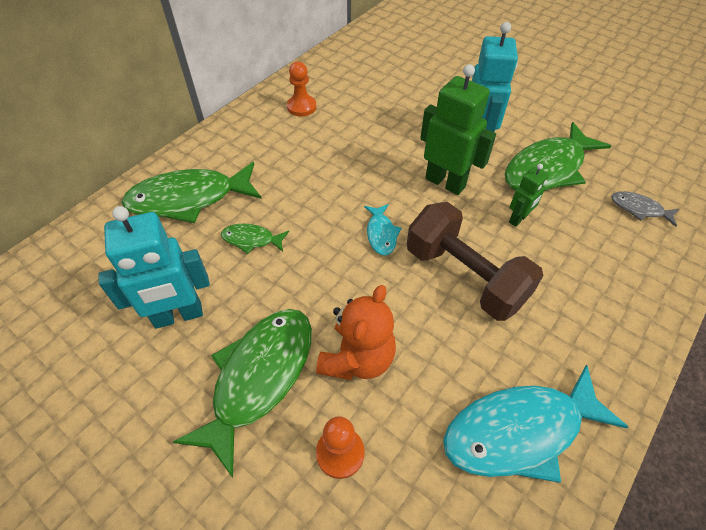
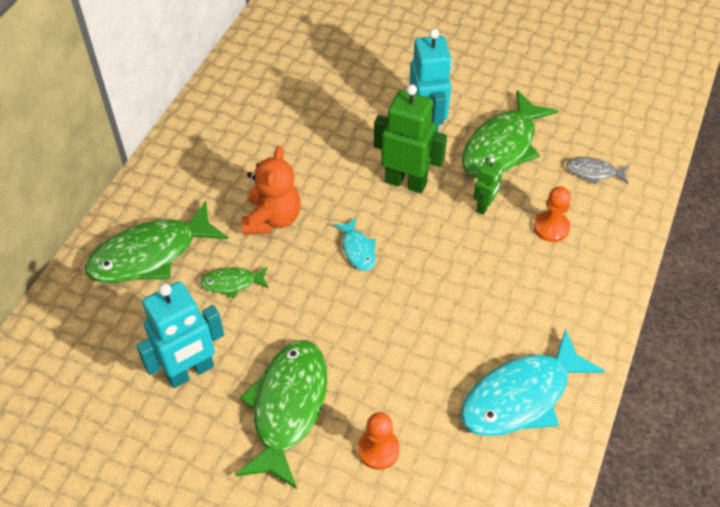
camera: 15 degrees left, 0 degrees up
(301, 107) = (231, 124): orange pawn -> orange pawn (551, 227)
(357, 358) = (370, 370): orange teddy bear -> orange teddy bear (272, 219)
(465, 276) = (447, 274): brown dumbbell -> none

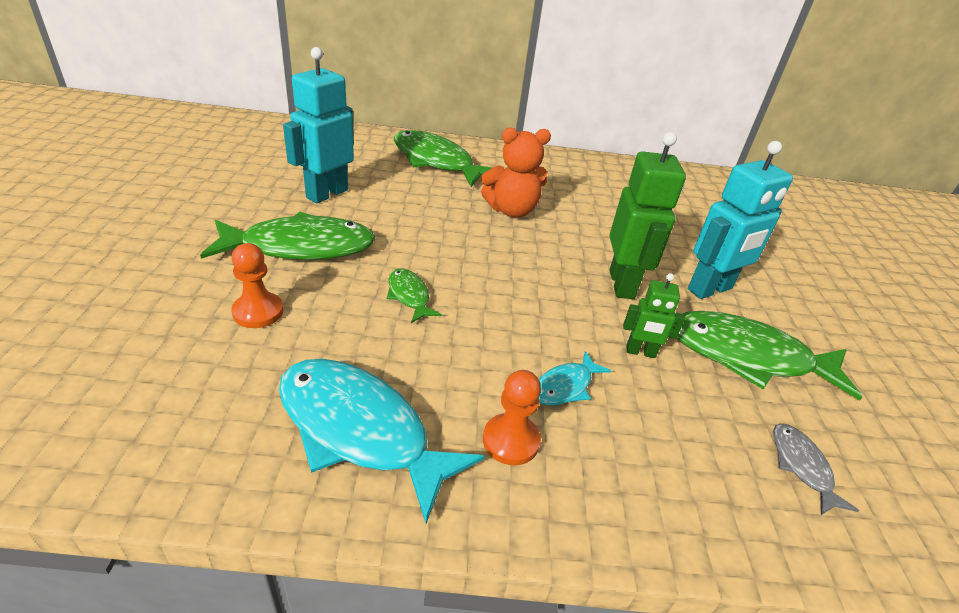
camera: 65 degrees right, 15 degrees down
(190, 371) = (327, 193): turquoise robot -> turquoise robot turned 90 degrees clockwise
(232, 283) = (428, 200): green fish -> green fish (409, 296)
(358, 249) = (509, 264): turquoise fish -> turquoise fish (565, 386)
(551, 227) = (659, 426): orange pawn -> orange pawn (511, 441)

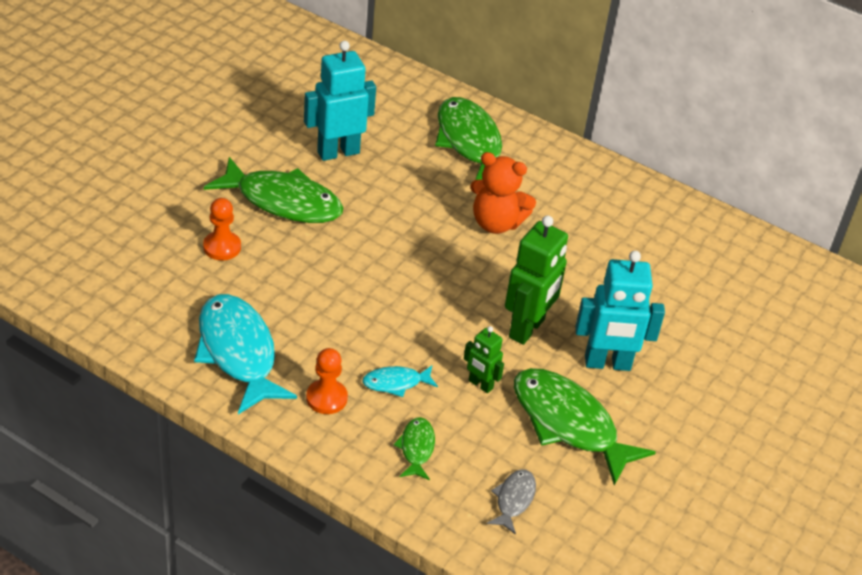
camera: 30 degrees right, 5 degrees up
(409, 296) = (337, 273): green fish -> green fish (416, 448)

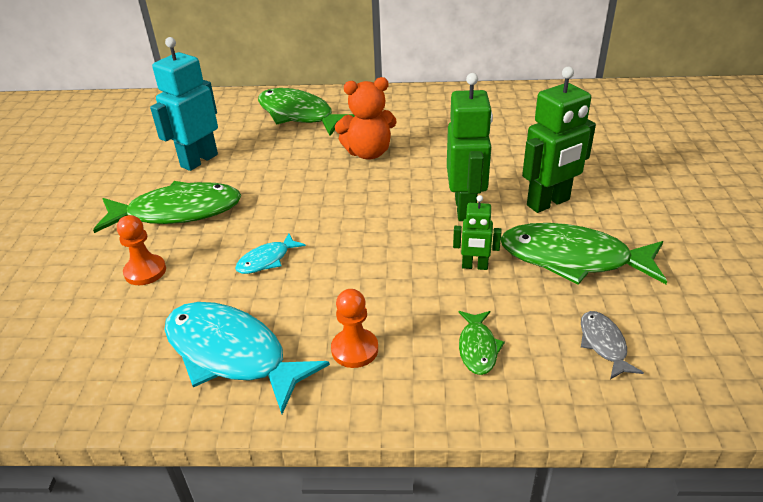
camera: 25 degrees left, 5 degrees down
(396, 383) = (404, 302): turquoise fish -> turquoise fish (266, 260)
(416, 448) = (478, 348): green fish -> green fish turned 150 degrees counterclockwise
(607, 363) = (548, 203): turquoise robot -> green robot

